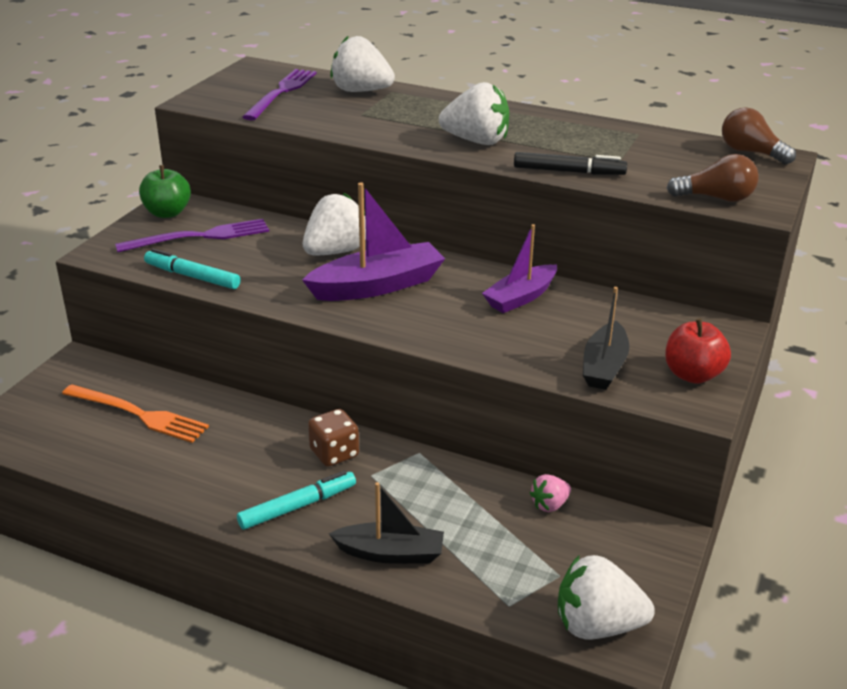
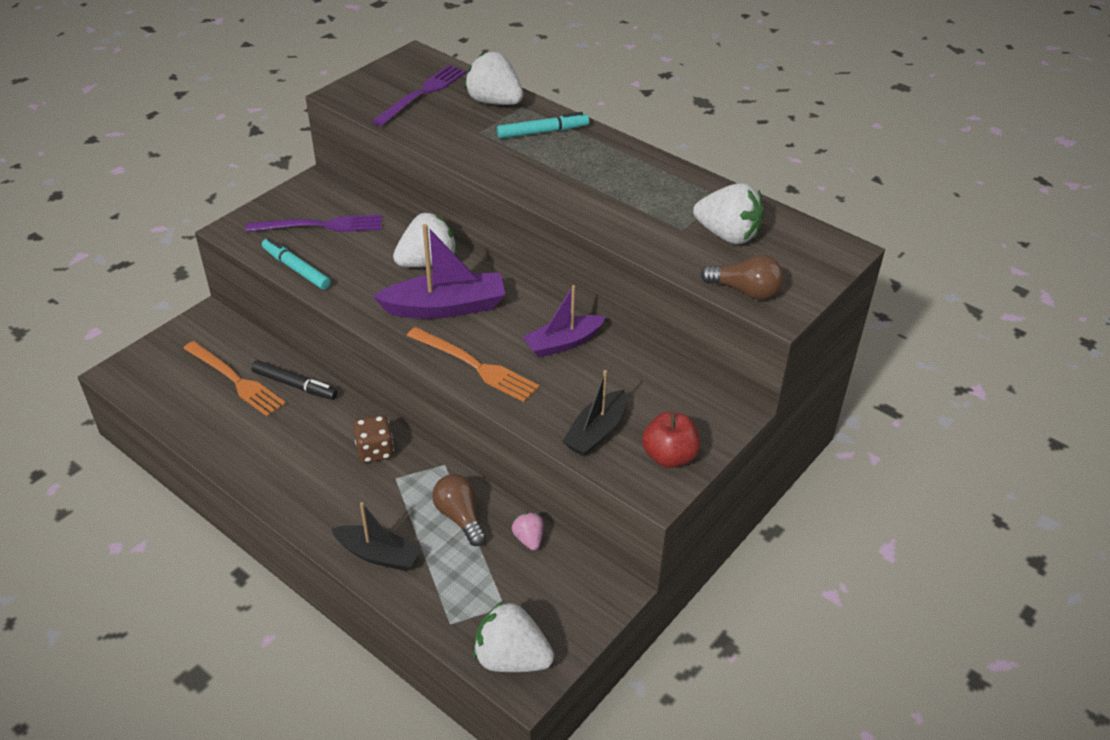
camera: 15 degrees right, 10 degrees up
(167, 213) = (305, 194): green apple -> none
(298, 506) = (325, 495): turquoise marker -> turquoise marker (543, 132)
(440, 330) = (475, 366): none -> orange fork
(476, 141) = (565, 183): white strawberry -> white strawberry (727, 235)
(549, 505) = (529, 539): pink strawberry -> pink strawberry turned 90 degrees clockwise
(569, 172) = (627, 235): black marker -> black marker (295, 385)
(750, 152) = (816, 239): brown light bulb -> brown light bulb (460, 517)

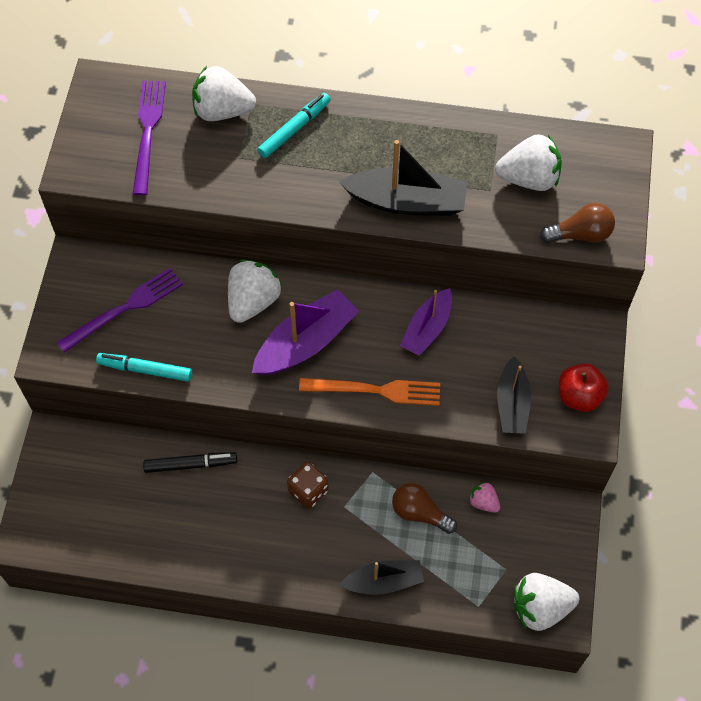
camera: 30 degrees left, 20 degrees up
(235, 380) = (135, 488): orange fork -> none
(597, 209) = (407, 202): none -> black boat

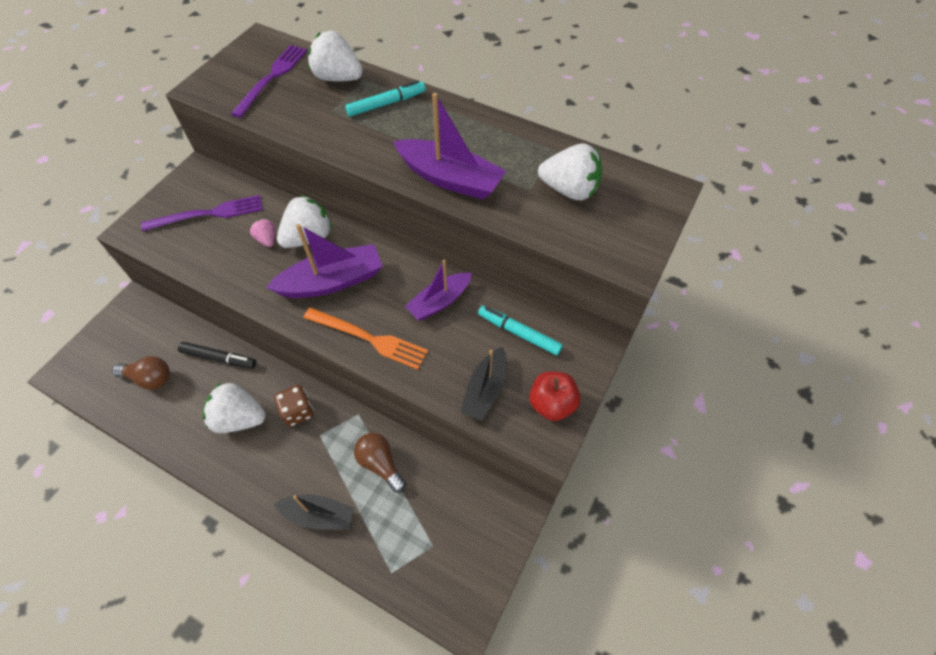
camera: 20 degrees right, 5 degrees down
(145, 369) = (194, 262): turquoise marker -> turquoise marker (519, 333)
(407, 202) = (450, 179): black boat -> purple boat
(483, 502) = (440, 474): pink strawberry -> pink strawberry (267, 239)
(540, 607) = (448, 597): white strawberry -> white strawberry (239, 418)
(580, 234) = (598, 248): brown light bulb -> brown light bulb (150, 378)

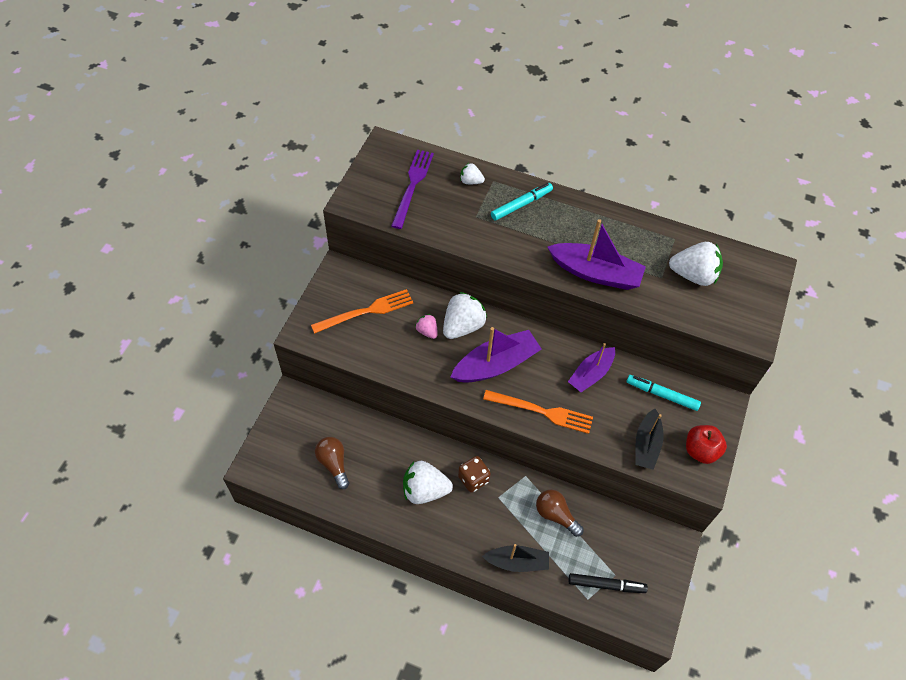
camera: 10 degrees left, 0 degrees up
(150, 378) = (333, 464): brown light bulb -> brown light bulb turned 120 degrees counterclockwise
(208, 214) = (366, 311): purple fork -> orange fork
(219, 358) = (389, 439): black marker -> black marker (606, 585)
(338, 78) = (471, 181): white strawberry -> white strawberry, size x0.52

